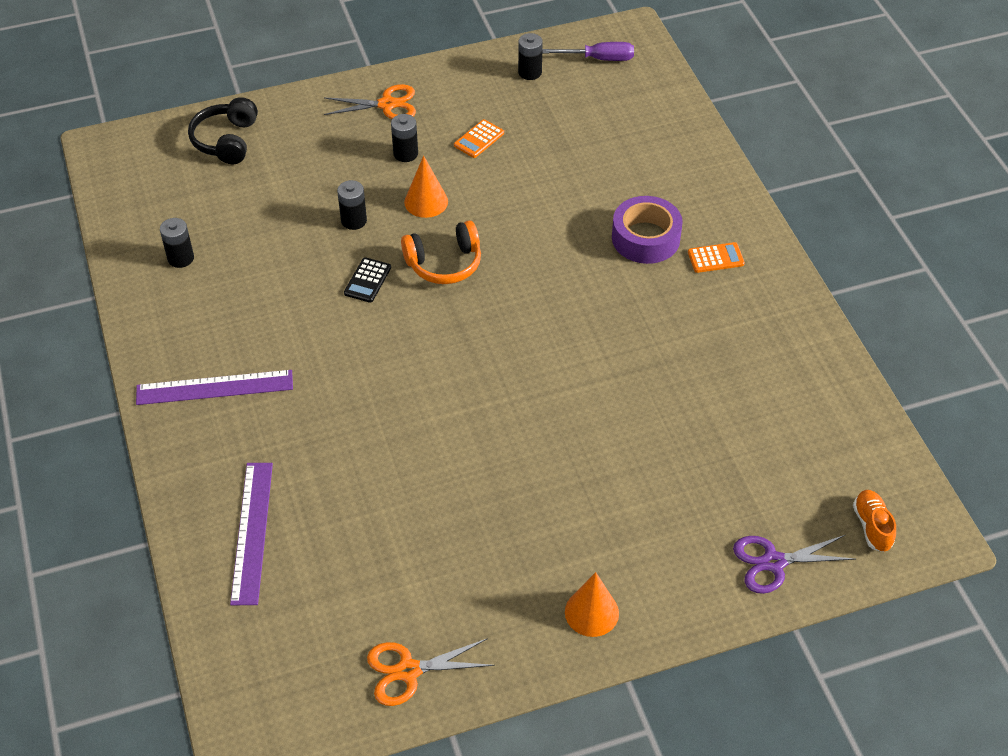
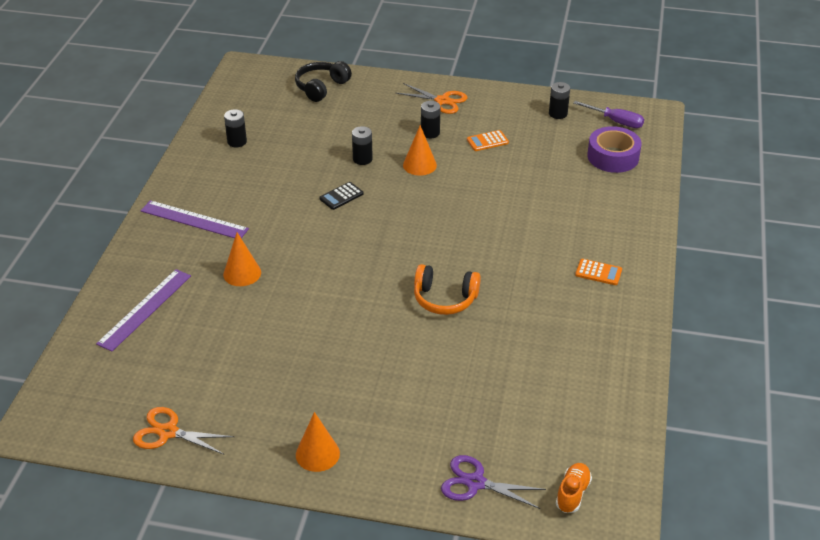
camera: 30 degrees right, 10 degrees down
(331, 432) = (242, 273): none -> orange cone
(444, 263) = (400, 205): orange headphones -> orange headphones (445, 298)
(645, 238) = (556, 241): purple tape -> purple tape (613, 157)

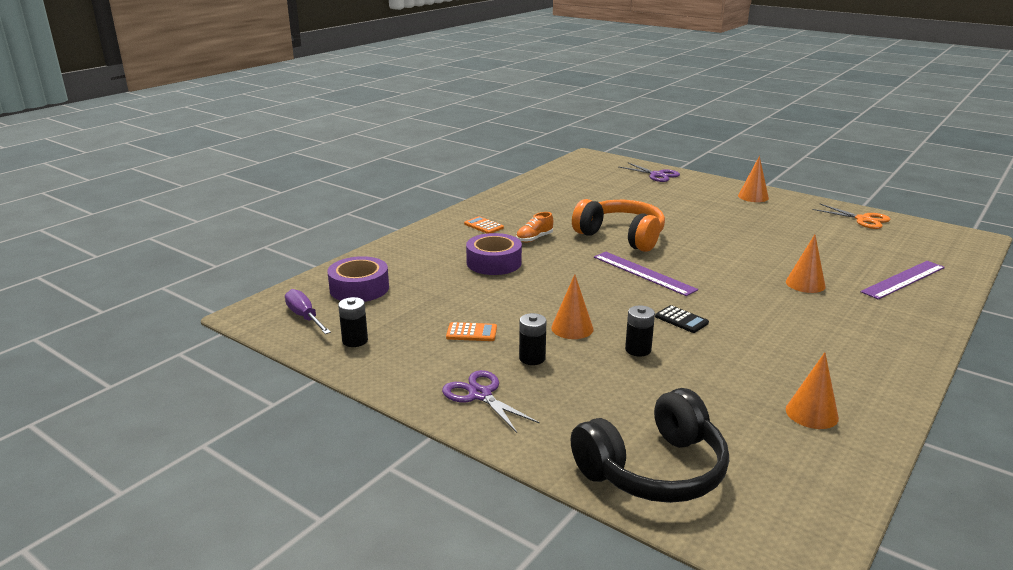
camera: 155 degrees left, 15 degrees down
(194, 220) = (865, 335): purple ruler -> purple ruler (643, 273)
(237, 142) = (811, 413): black battery -> orange cone
(321, 87) = (653, 469): black headphones -> black headphones, size x1.50
(341, 196) = (681, 320): black calculator -> black calculator turned 60 degrees clockwise
(442, 101) = (480, 395): orange scissors -> purple scissors
(445, 298) = (621, 236): orange headphones -> orange headphones, size x1.50
(537, 218) = (494, 263): none -> purple tape
(572, 494) = (604, 165): orange shoe -> orange shoe (534, 239)

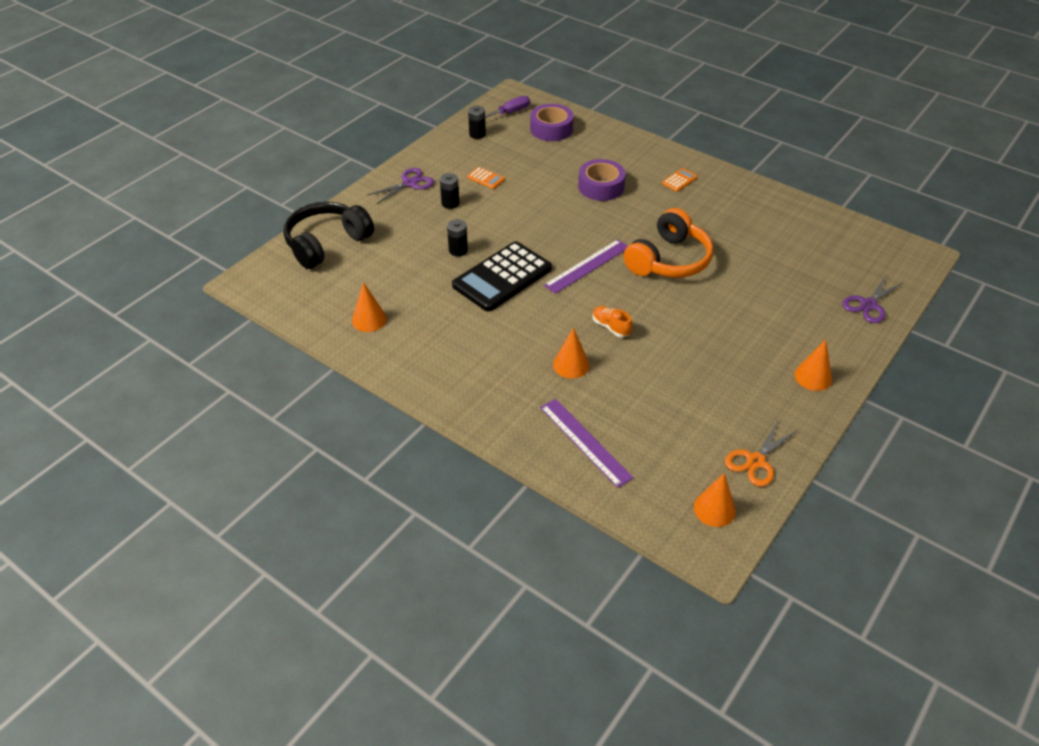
camera: 90 degrees right, 20 degrees up
(471, 333) = (485, 178): orange calculator -> orange calculator turned 60 degrees counterclockwise
(534, 239) = (654, 208): orange shoe -> orange shoe (611, 327)
(572, 328) = (490, 222): orange cone -> orange cone (714, 509)
(653, 469) = (327, 243): black headphones -> black headphones turned 75 degrees clockwise
(681, 320) = (502, 277): black calculator -> black calculator, size x2.43

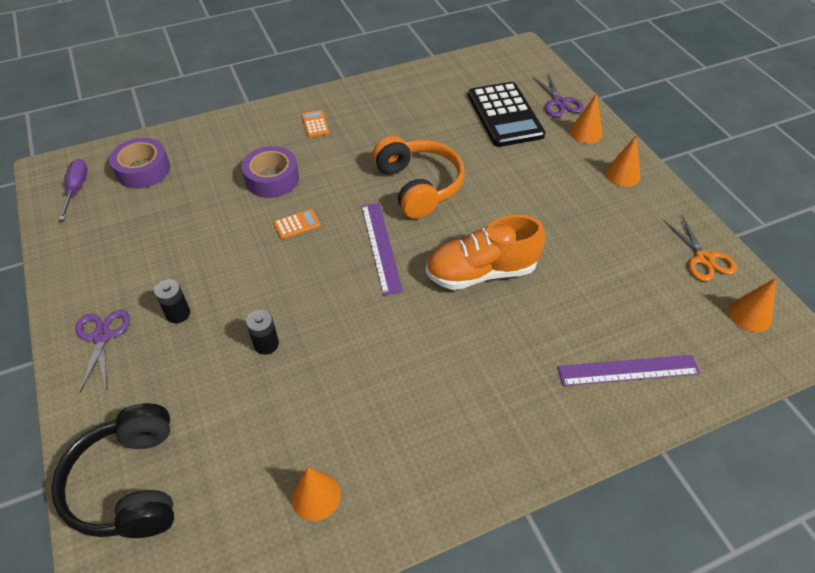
camera: 60 degrees left, 5 degrees up
(477, 134) = (82, 232): black battery -> none
(485, 178) = (167, 261): orange calculator -> orange calculator (297, 224)
(502, 277) = (343, 324): black calculator -> black calculator (504, 115)
(571, 365) = (515, 329): orange cone -> orange cone (586, 132)
(611, 327) = (481, 272): orange shoe -> orange shoe, size x2.17

